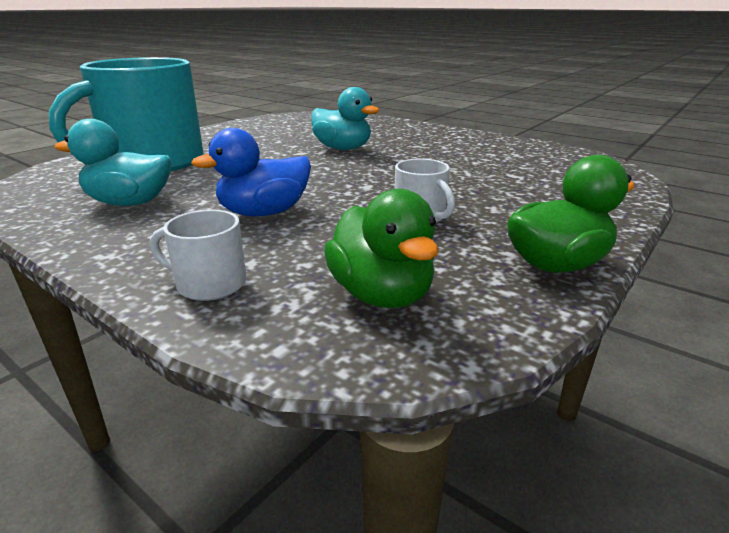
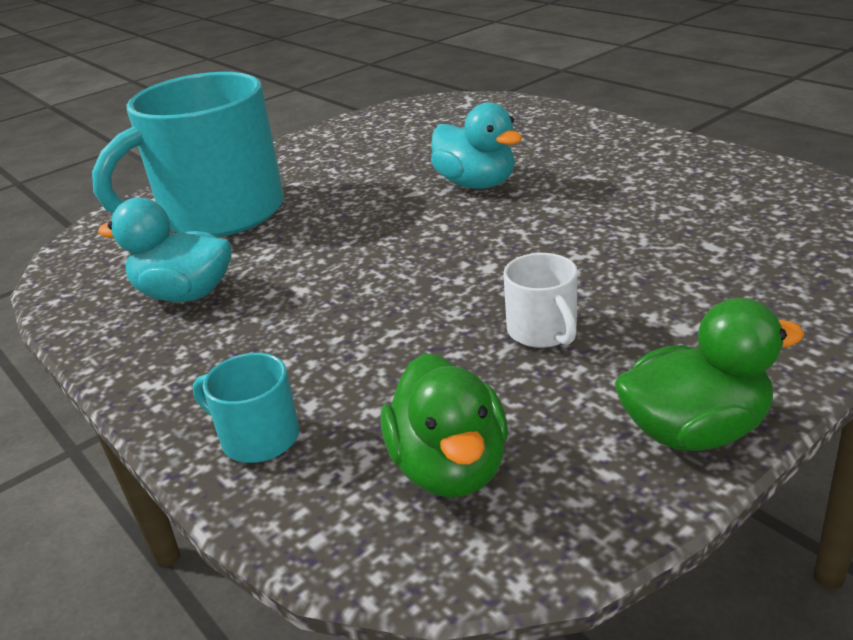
camera: 15 degrees right, 5 degrees up
(209, 284) = (258, 437): white mug -> turquoise mug
(264, 213) = (341, 317): blue duck -> none

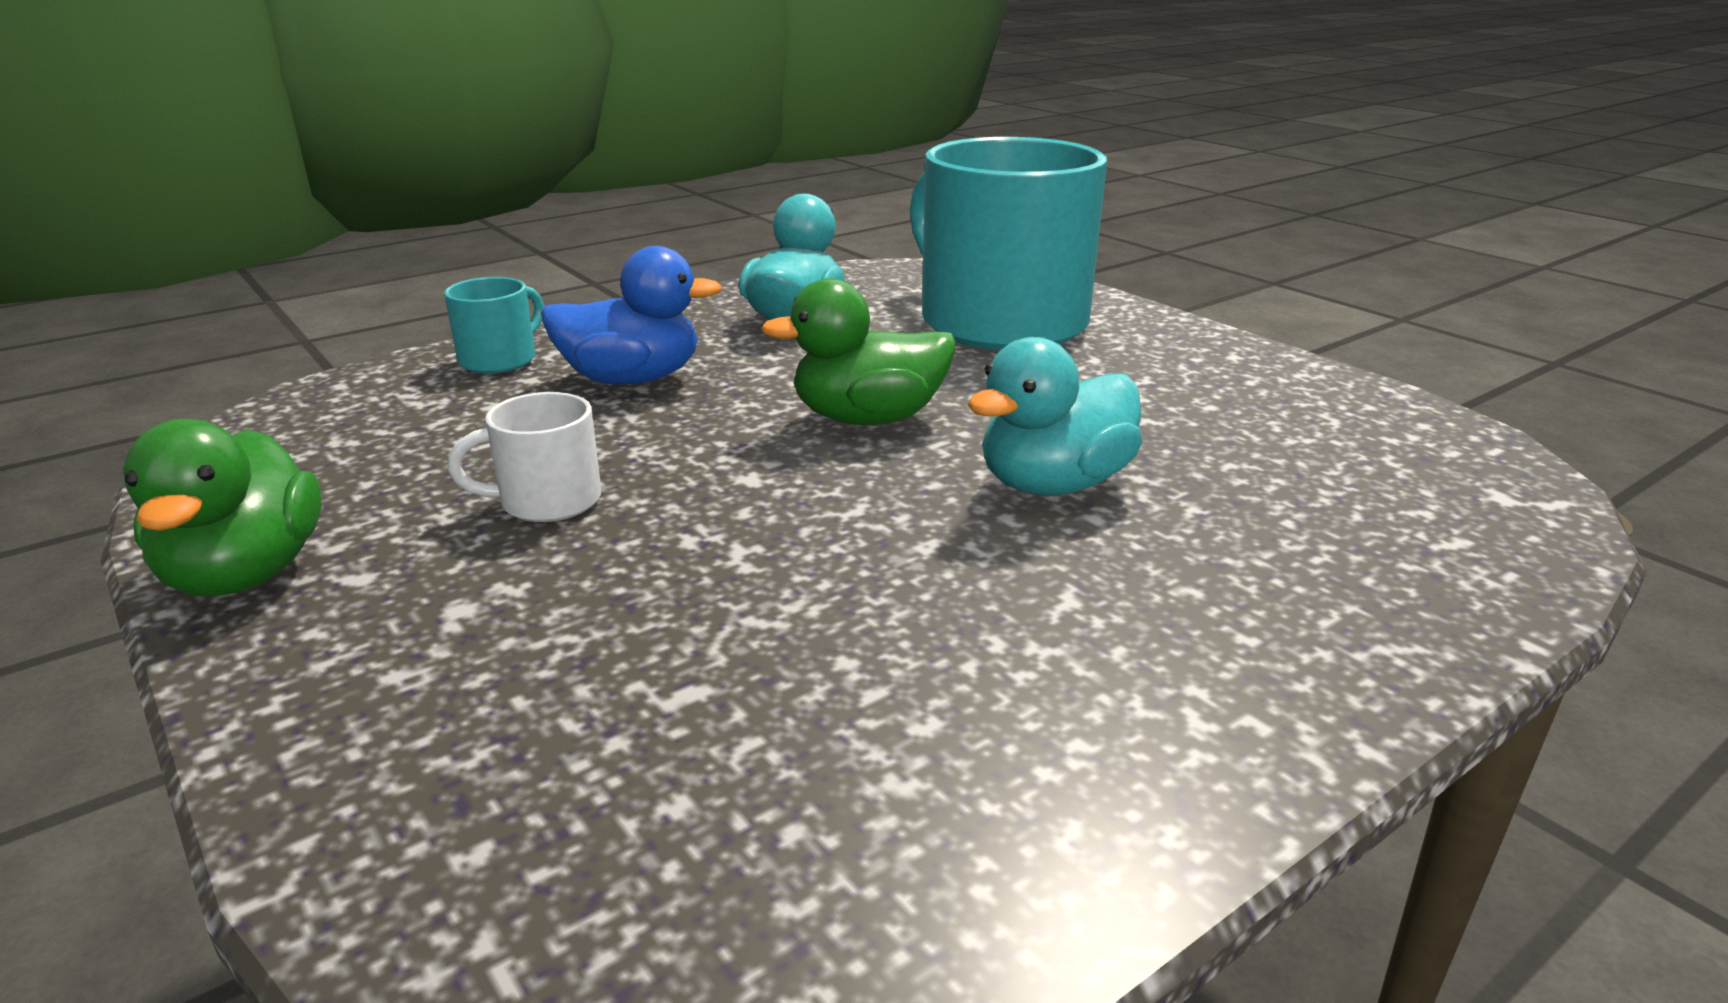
camera: 90 degrees right, 5 degrees down
(318, 346) = (631, 379): none -> blue duck
(450, 467) = (358, 436): green duck -> green duck (868, 419)

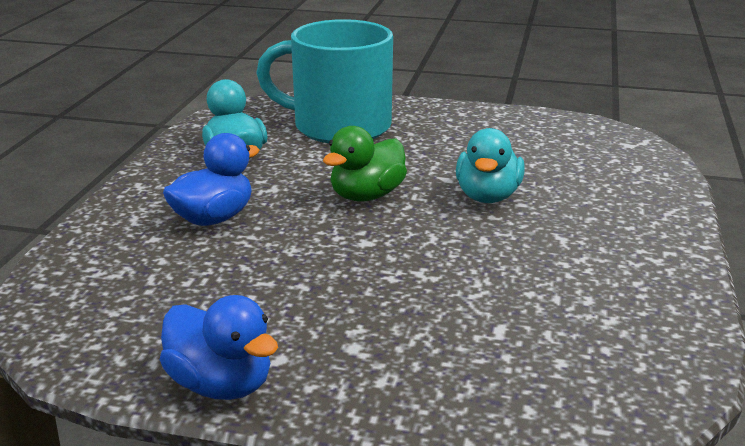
camera: 40 degrees left, 0 degrees up
(245, 574) = (221, 384): green duck -> blue duck
(500, 359) = (112, 235): turquoise mug -> none
(547, 501) = (297, 290): white mug -> none

